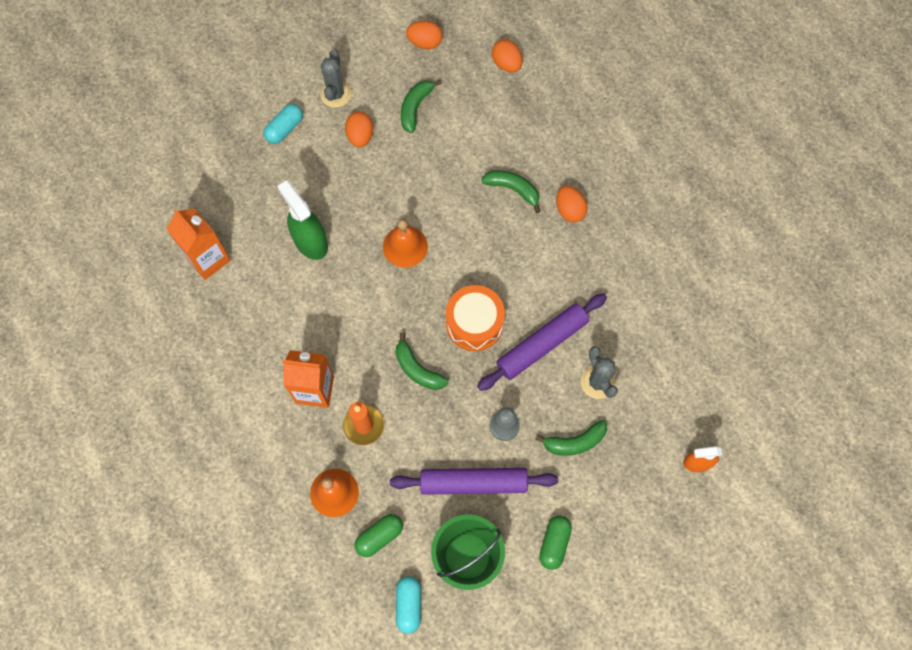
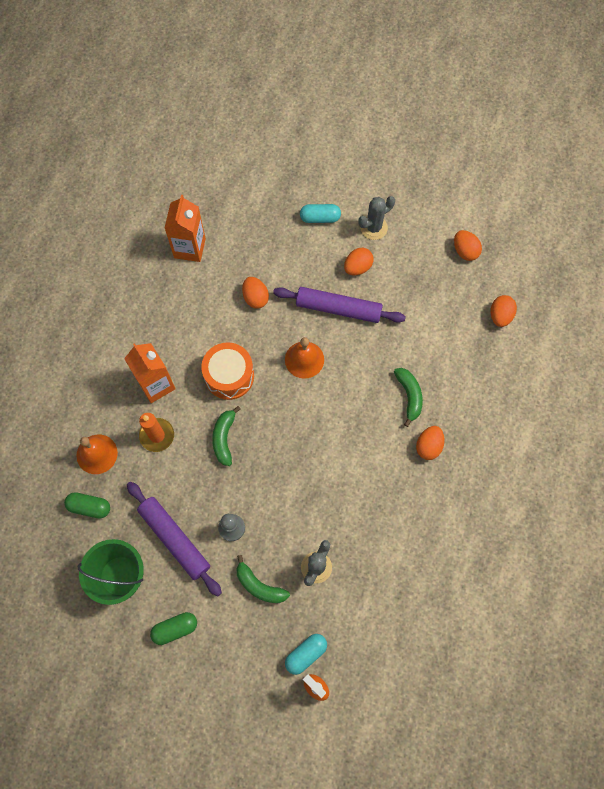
camera: 50 degrees right, 0 degrees up
(310, 241) = (255, 298): green spray bottle -> orange egg
(409, 605) = (58, 563): turquoise capsule -> turquoise capsule (306, 654)
(415, 107) = (411, 284): green banana -> none
(474, 323) = (288, 449): orange drum -> orange drum (229, 376)
(542, 345) = (311, 507): purple rolling pin -> purple rolling pin (338, 309)

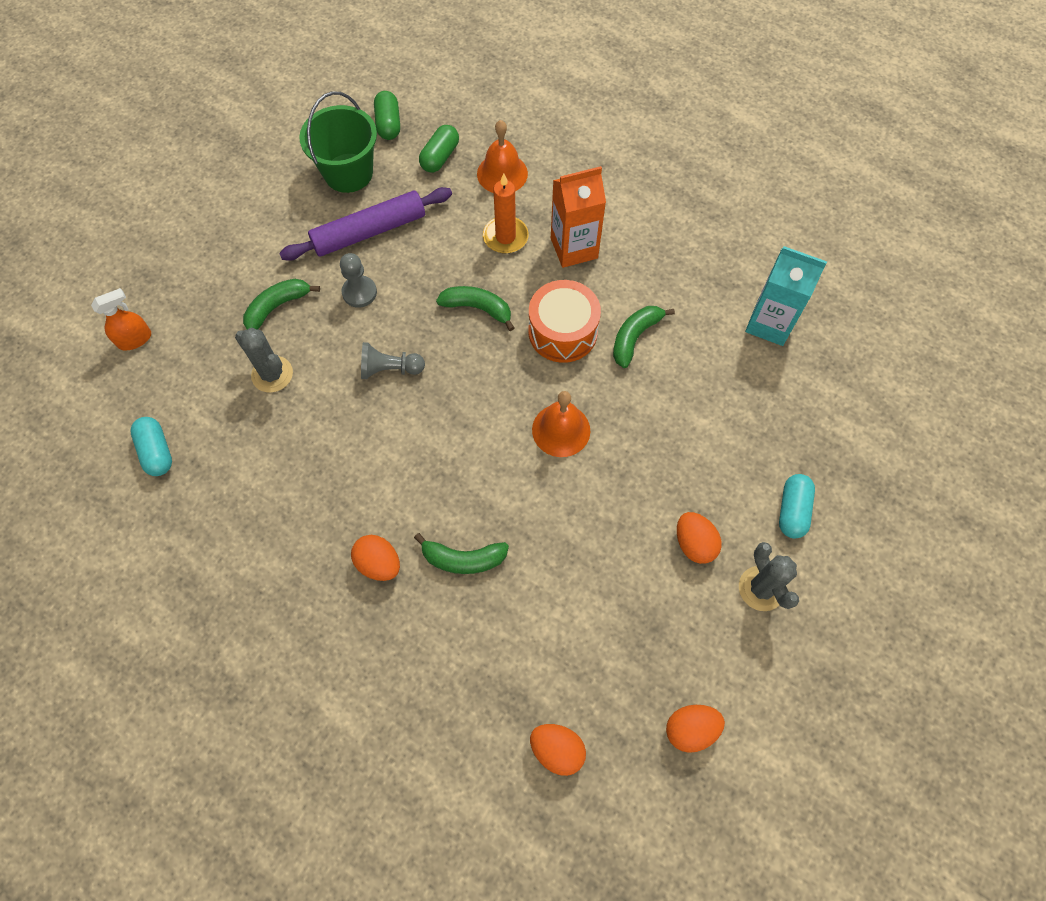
camera: 105 degrees right, 5 degrees down
(175, 628) = (267, 213): green capsule -> green capsule (388, 124)
(189, 248) = (769, 323): orange carton -> turquoise carton
(222, 329) = (634, 337): none -> green banana
(255, 298) = (673, 389): orange egg -> none
(289, 484) = (390, 369): none -> grey pawn
(306, 654) = (176, 338): turquoise capsule -> turquoise capsule (157, 451)
(338, 309) = (629, 497): purple rolling pin -> none

